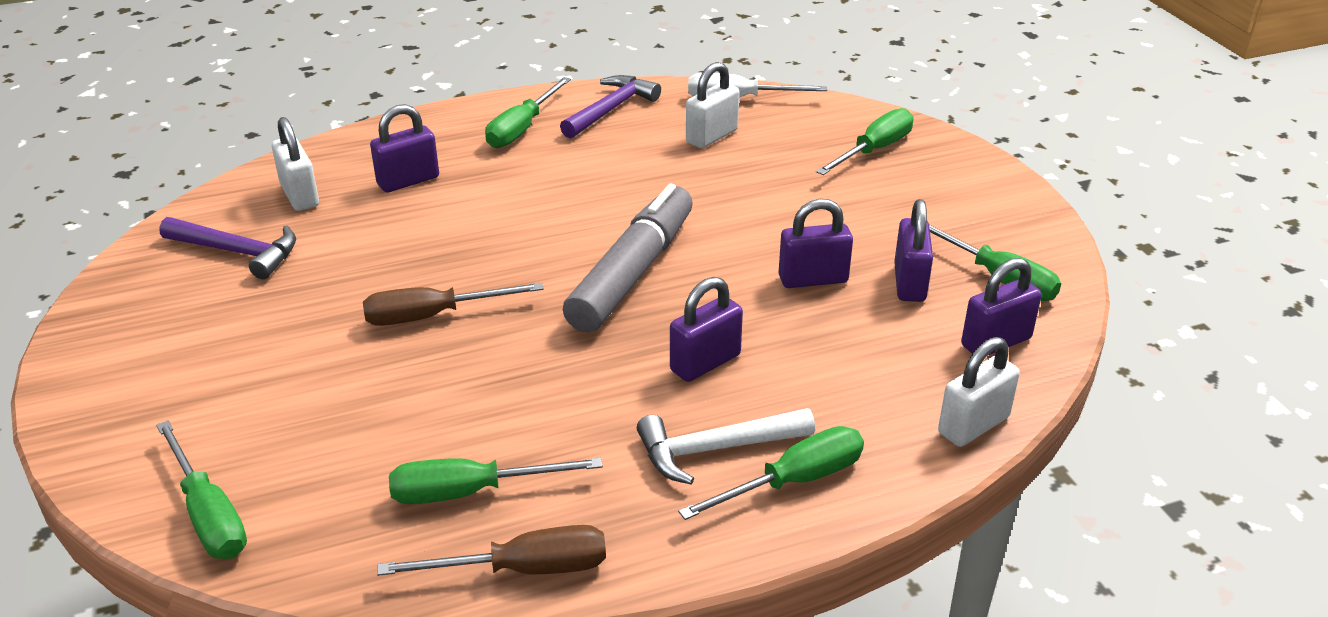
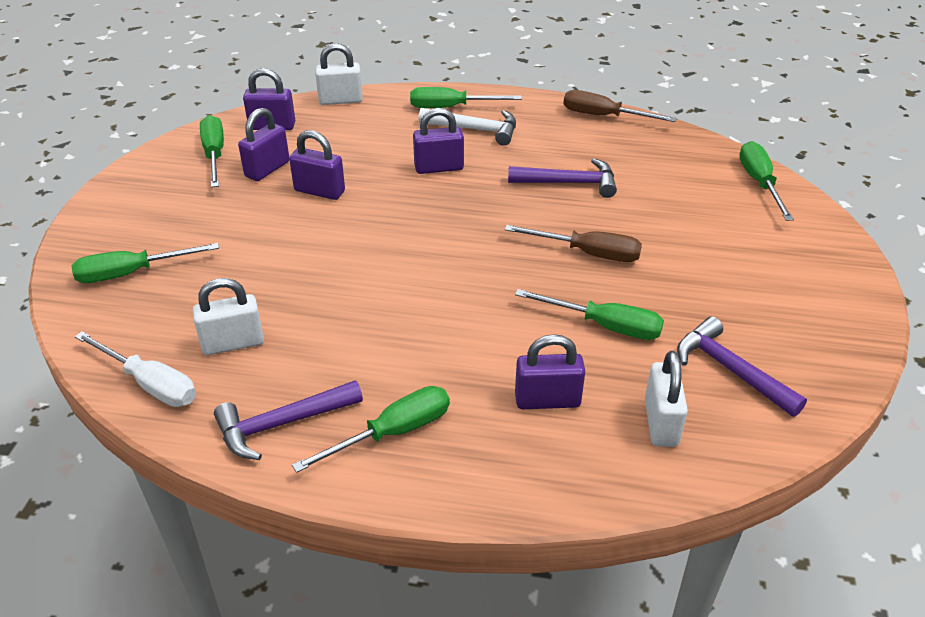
camera: 150 degrees left, 5 degrees up
(471, 492) = (613, 150): green screwdriver -> green screwdriver (605, 326)
(509, 405) = (569, 183): none -> purple hammer
(632, 273) = (429, 236): grey marker -> none

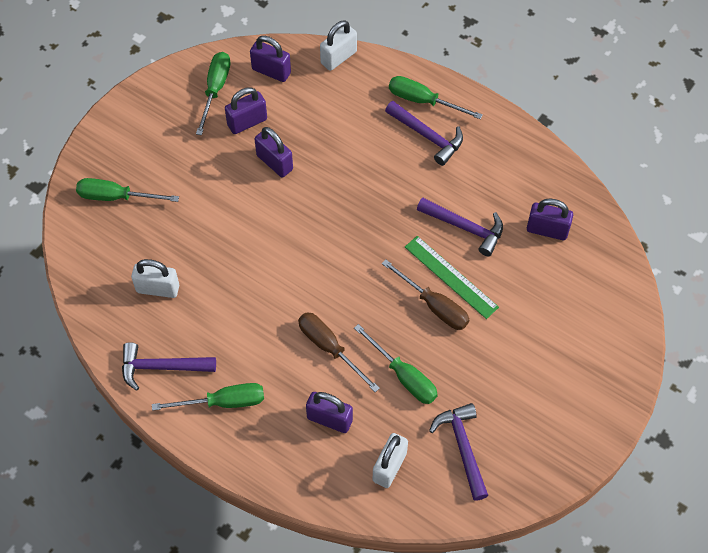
camera: 25 degrees right, 20 degrees up
(150, 384) = (97, 302): white screwdriver -> none
(340, 100) = (338, 57): white padlock -> white padlock turned 60 degrees counterclockwise
(439, 168) = (375, 171): purple padlock -> purple padlock (547, 230)
(474, 129) = (427, 136): white hammer -> purple hammer
(586, 224) = (451, 276): none -> green ruler
(603, 116) = (542, 160): brown screwdriver -> brown screwdriver (329, 348)
(759, 183) = (615, 287): green screwdriver -> none

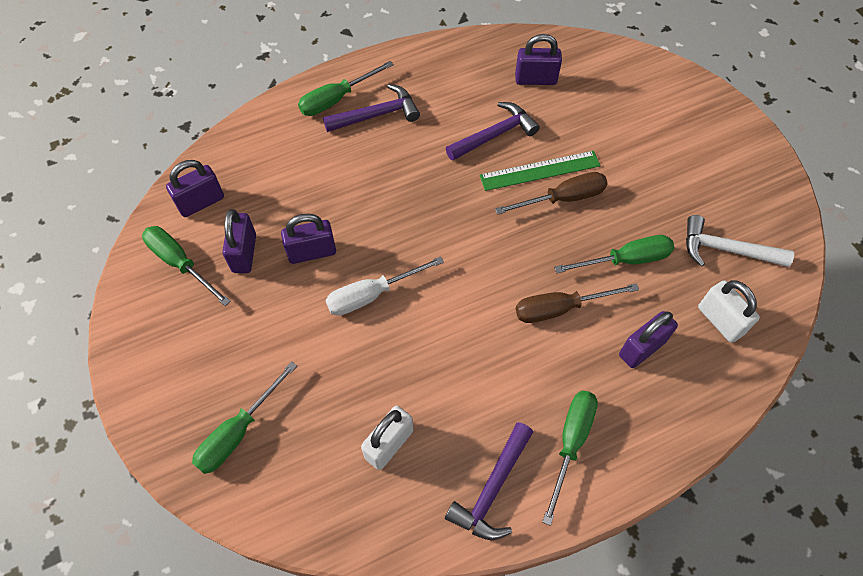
camera: 60 degrees left, 0 degrees up
(263, 219) = (372, 295): none -> white screwdriver
(338, 57) = (234, 139): white padlock -> none
(463, 448) = (726, 250): purple hammer -> white hammer
(547, 230) = (535, 79): purple padlock -> purple padlock turned 45 degrees clockwise

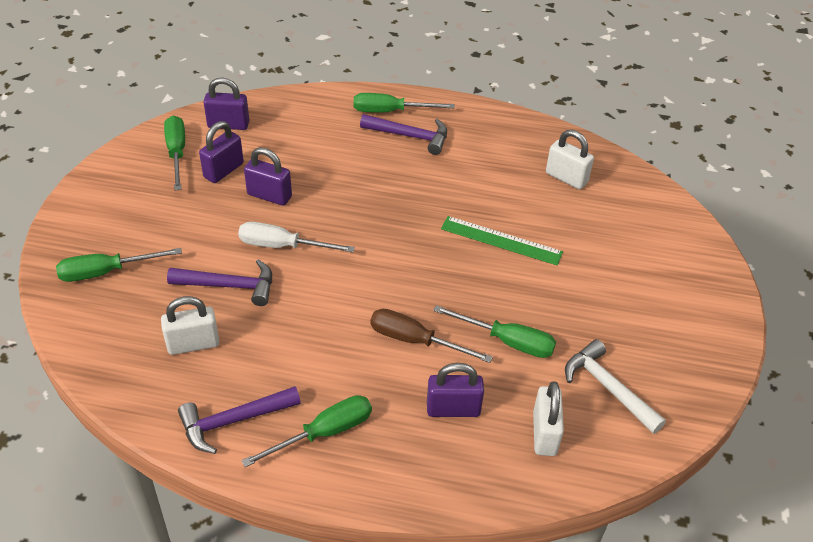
camera: 35 degrees right, 15 degrees down
(494, 135) = (489, 197): purple hammer -> purple hammer (229, 286)
(535, 79) = (566, 178): purple padlock -> white padlock
(563, 198) = (500, 269): brown screwdriver -> none

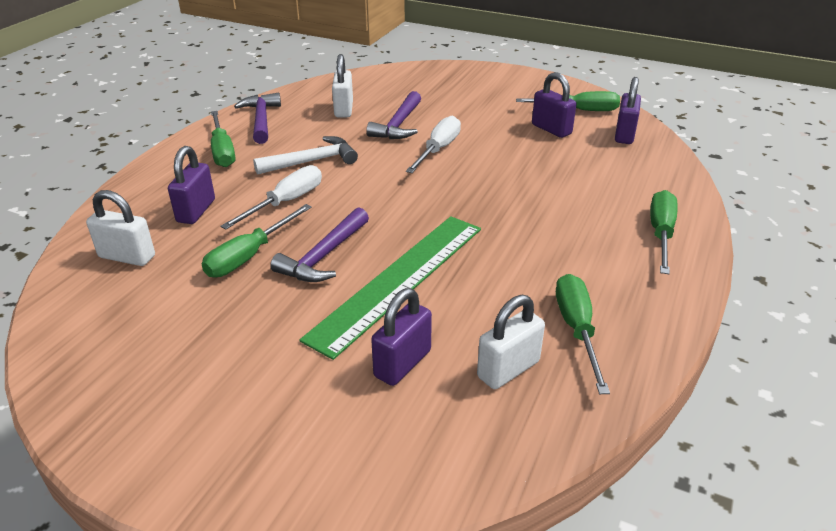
camera: 105 degrees right, 10 degrees down
(106, 272) = (434, 83): green screwdriver -> green screwdriver (577, 329)
(269, 196) = (510, 148): purple padlock -> purple padlock (402, 363)
(410, 136) = (608, 241): purple hammer -> purple hammer (324, 256)
(415, 340) = (286, 202): brown screwdriver -> white screwdriver
(501, 240) = (399, 280): green ruler -> green ruler, size x1.58
(608, 388) = (140, 313): white hammer -> white hammer (311, 161)

